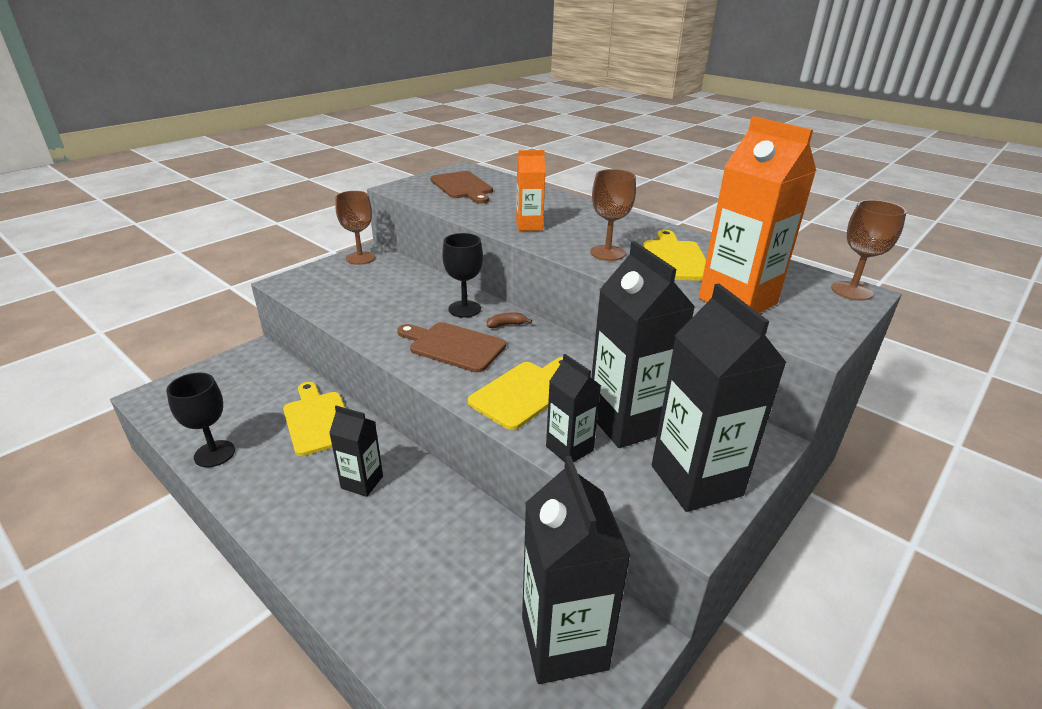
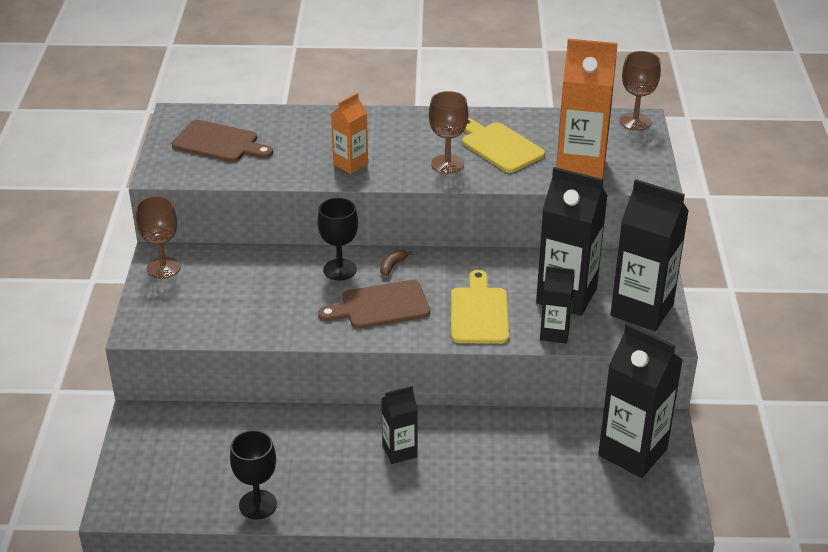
camera: 40 degrees left, 5 degrees up
(318, 420) = (296, 434): yellow cutting board -> none

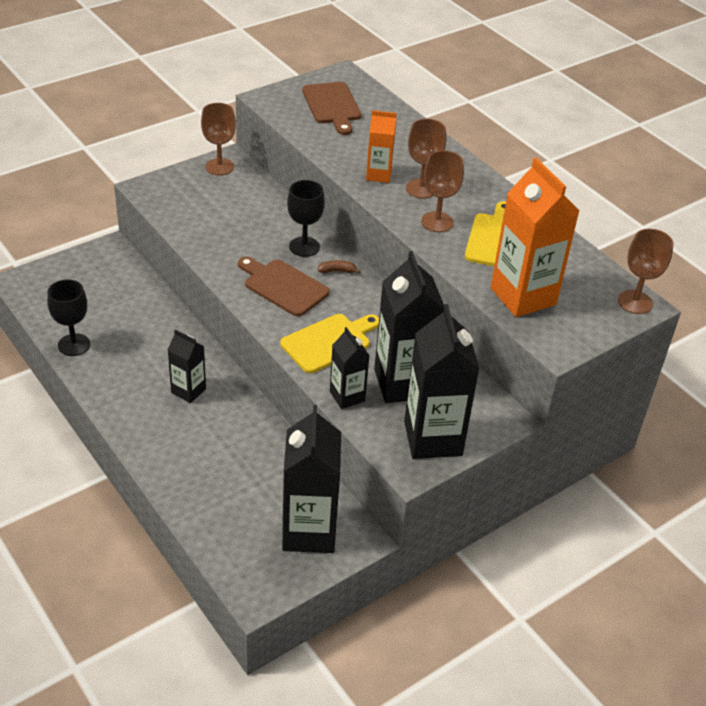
camera: 50 degrees right, 5 degrees up
(394, 151) = (421, 189): none -> brown goblet

